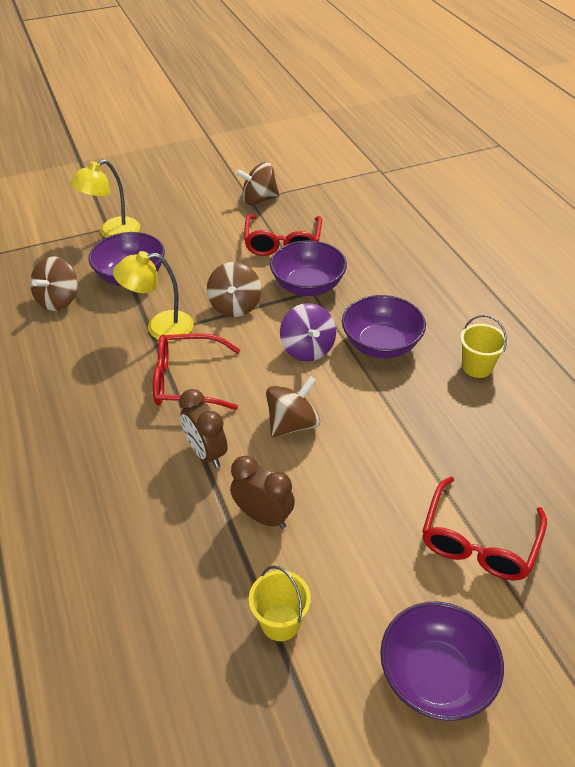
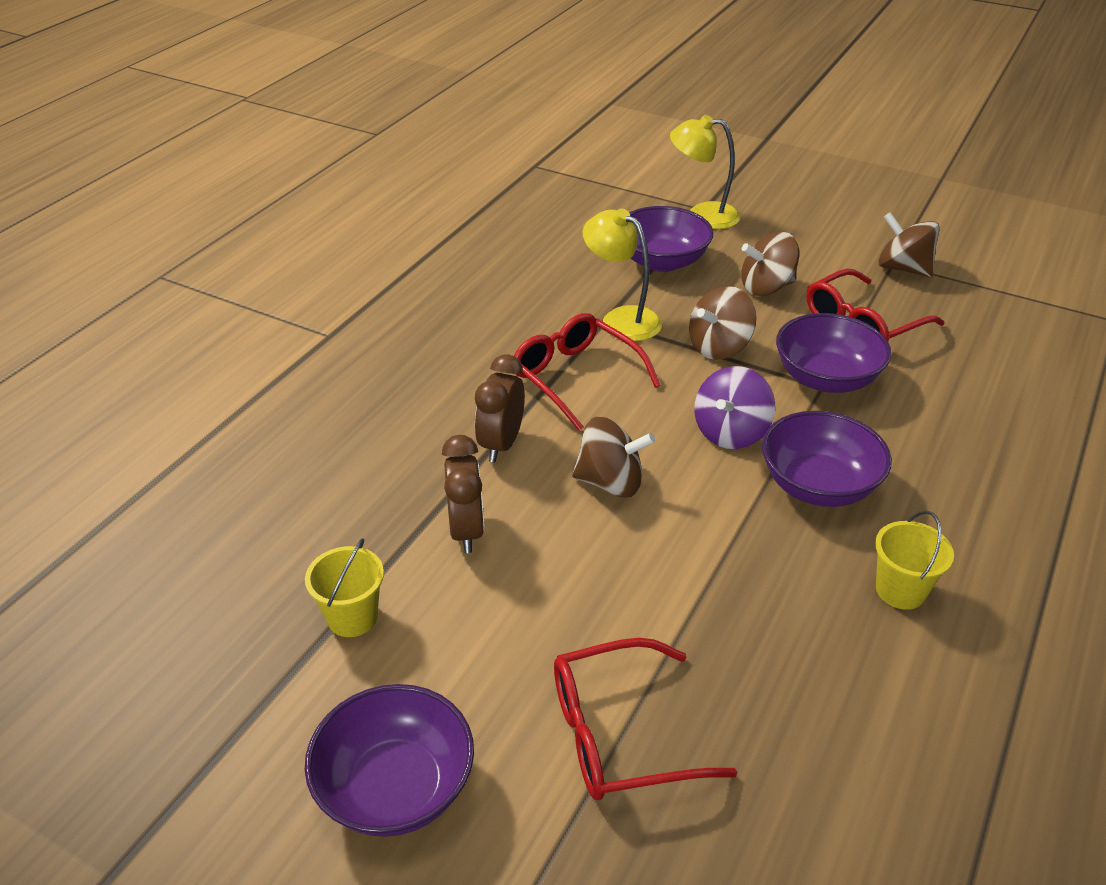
camera: 50 degrees right, 5 degrees down
(58, 300) = (572, 243): brown spinning top -> brown spinning top (766, 287)

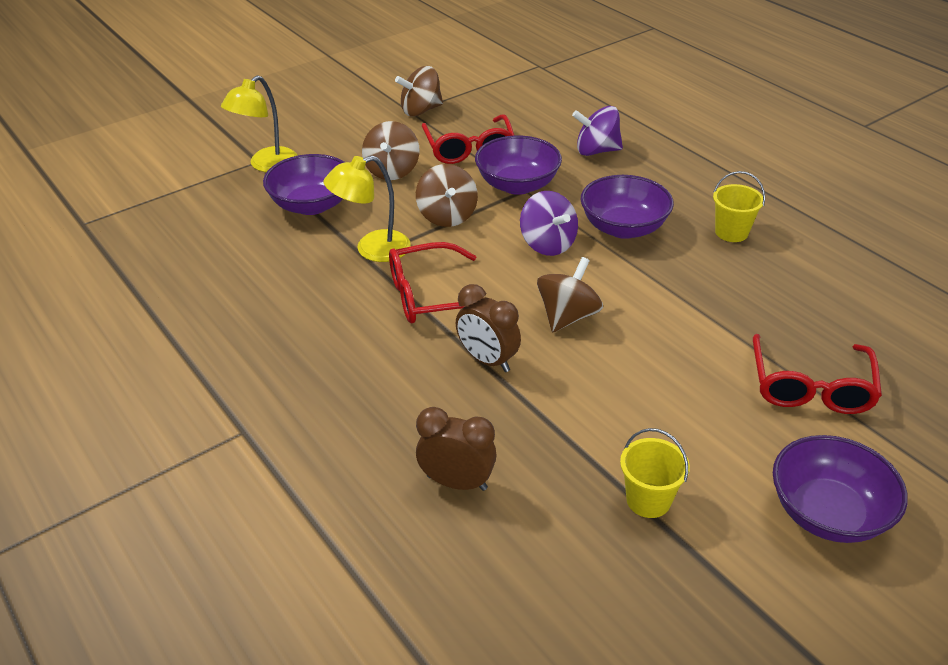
camera: 65 degrees left, 0 degrees up
(466, 531) = (580, 408): brown clock -> brown clock (457, 482)
(967, 421) = (596, 151): none -> purple spinning top

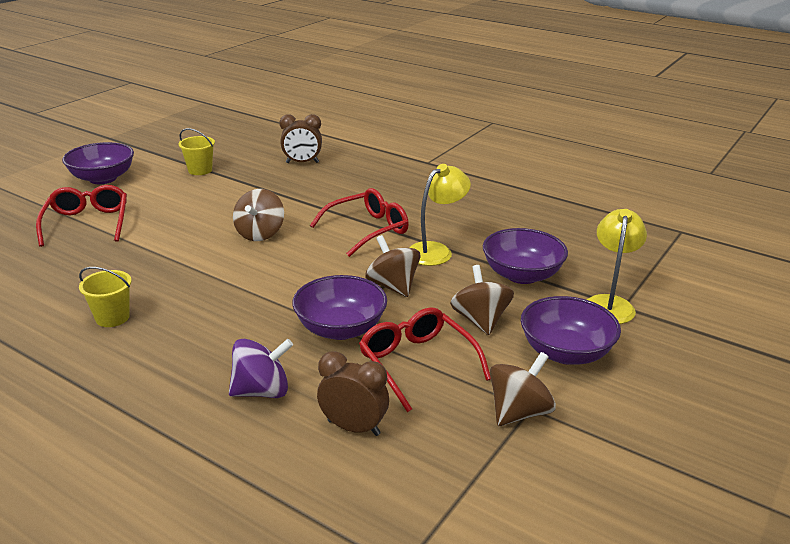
camera: 160 degrees right, 10 degrees down
(487, 360) = (308, 205): brown clock -> brown clock (353, 428)
(547, 244) = (290, 278): purple spinning top -> none
(623, 228) = (221, 304): purple bowl -> purple bowl (565, 352)

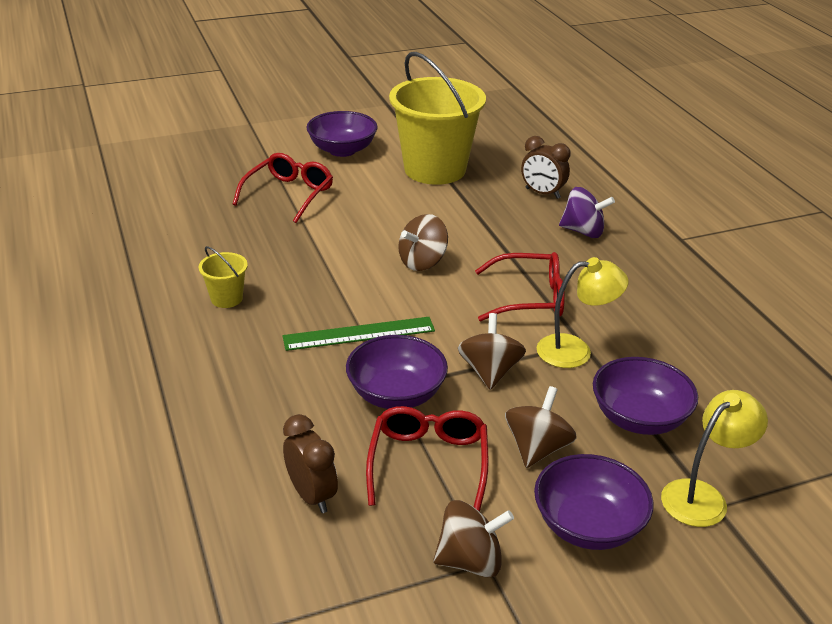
camera: 35 degrees right, 5 degrees up
(200, 170) = (435, 169): yellow bucket -> yellow bucket, size x2.40
(262, 391) = (273, 423): purple spinning top -> purple spinning top (583, 231)
(263, 299) = (359, 333): none -> green ruler

